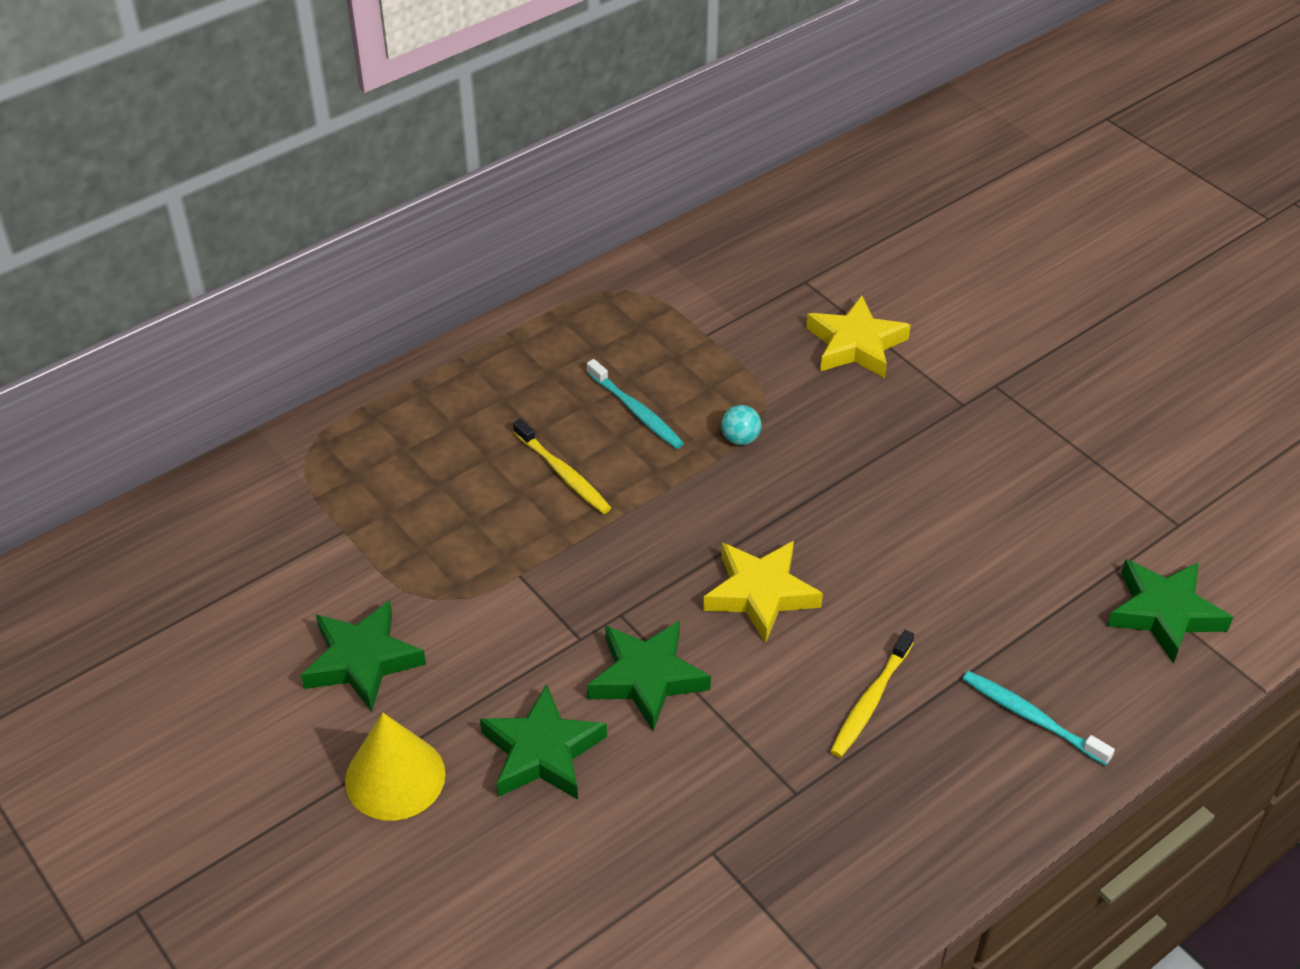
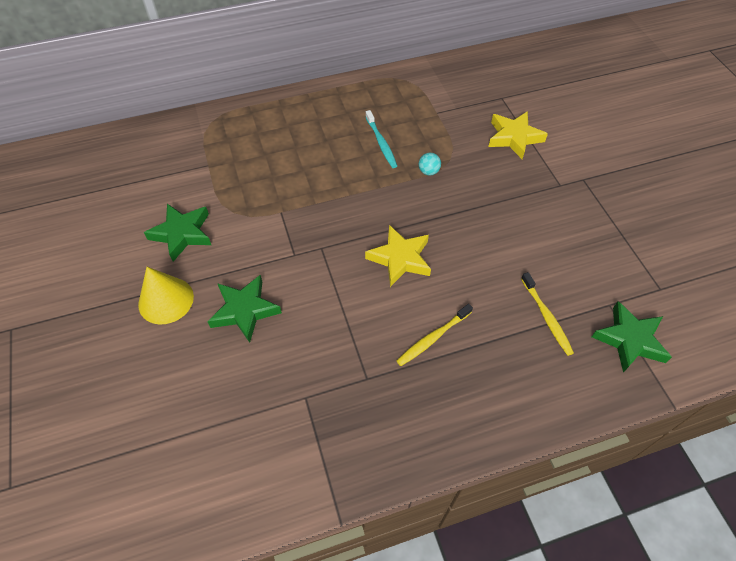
camera: 20 degrees right, 10 degrees up
(564, 474) = (329, 165): yellow toothbrush -> yellow toothbrush (547, 317)
(647, 678) = (318, 287): green star -> none
(1031, 717) = (521, 378): turquoise toothbrush -> none

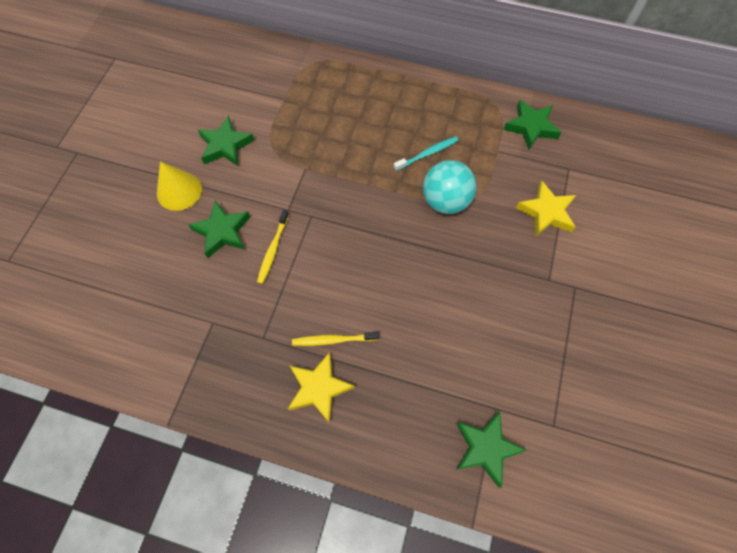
camera: 35 degrees right, 10 degrees up
(381, 143) = (428, 153): turquoise toothbrush -> turquoise toothbrush turned 135 degrees counterclockwise
(400, 259) = (361, 261): yellow star -> yellow star (319, 388)
(428, 171) = (445, 201): turquoise ball -> turquoise ball, size x2.36
(446, 82) = (531, 127): none -> green star
(547, 317) = (434, 383): yellow toothbrush -> yellow toothbrush (273, 250)

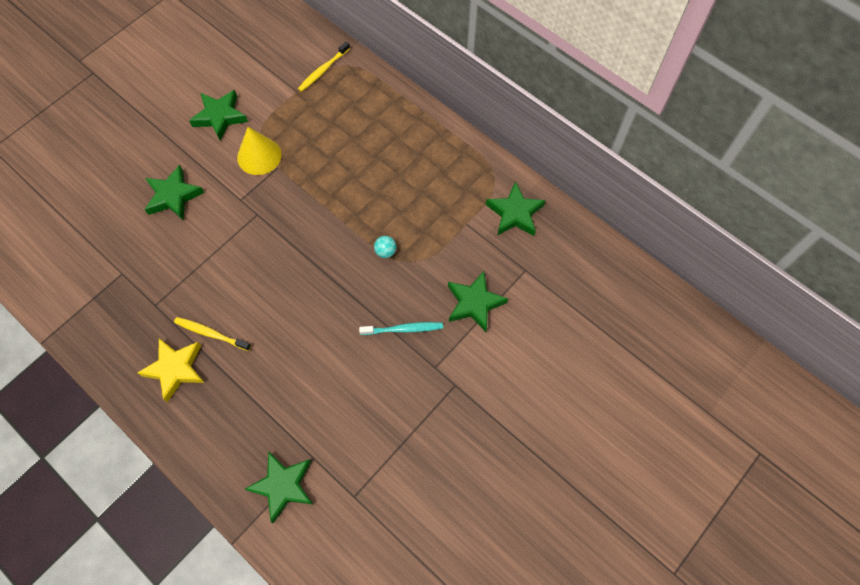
camera: 25 degrees right, 0 degrees up
(179, 191) = (158, 143): yellow cone -> yellow cone (259, 156)
(273, 250) = (206, 231): yellow toothbrush -> yellow toothbrush (323, 70)
(428, 153) = (397, 199): turquoise toothbrush -> turquoise toothbrush (404, 329)
(445, 201) = (385, 251): turquoise ball -> turquoise ball, size x0.42
(546, 212) = (474, 303): yellow star -> green star

